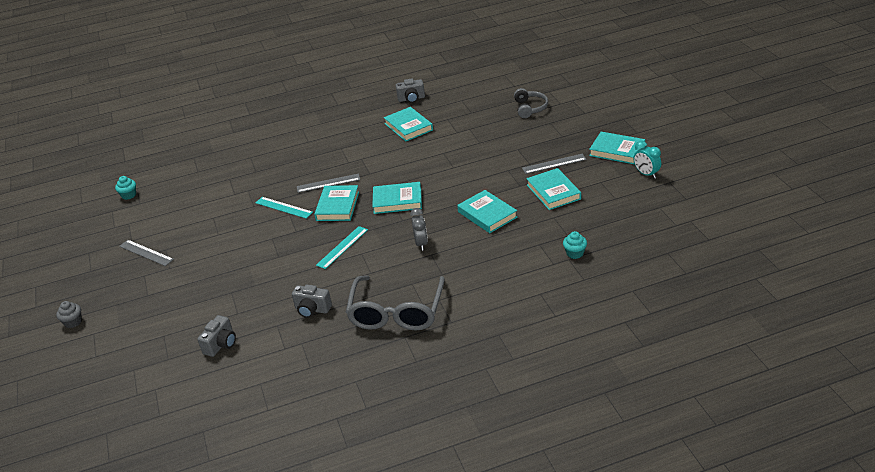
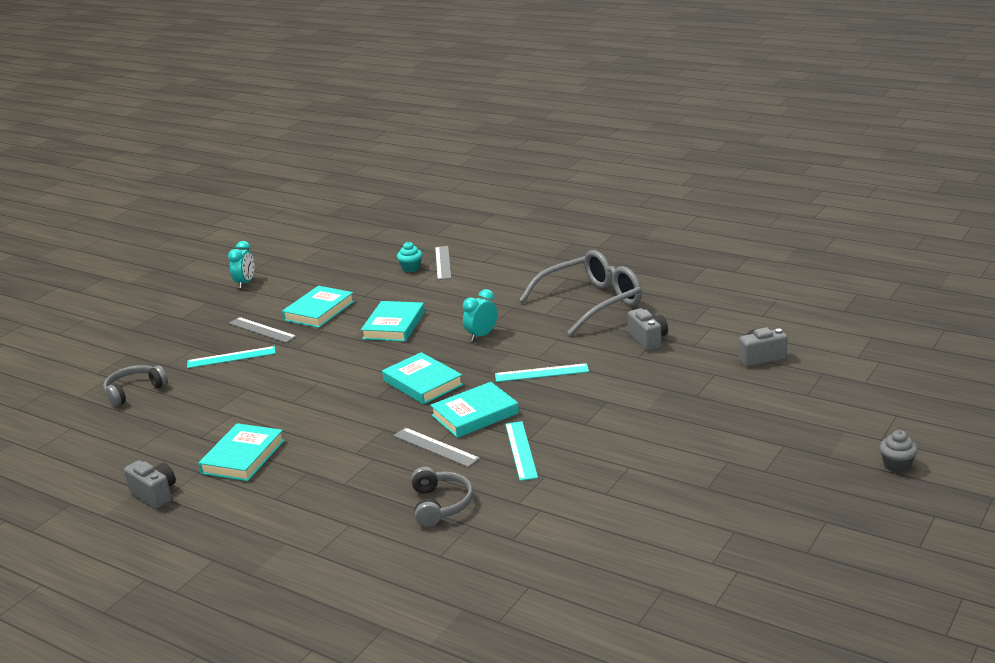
camera: 130 degrees left, 10 degrees down
(129, 195) = (663, 617): turquoise cupcake -> none
(146, 252) = (734, 499): grey ruler -> grey ruler (442, 262)
(282, 169) = (440, 504): none -> grey headphones
(421, 244) = (482, 336): grey clock -> turquoise clock
(529, 145) = (231, 357): none -> turquoise ruler
(617, 151) = (208, 309): turquoise book -> none

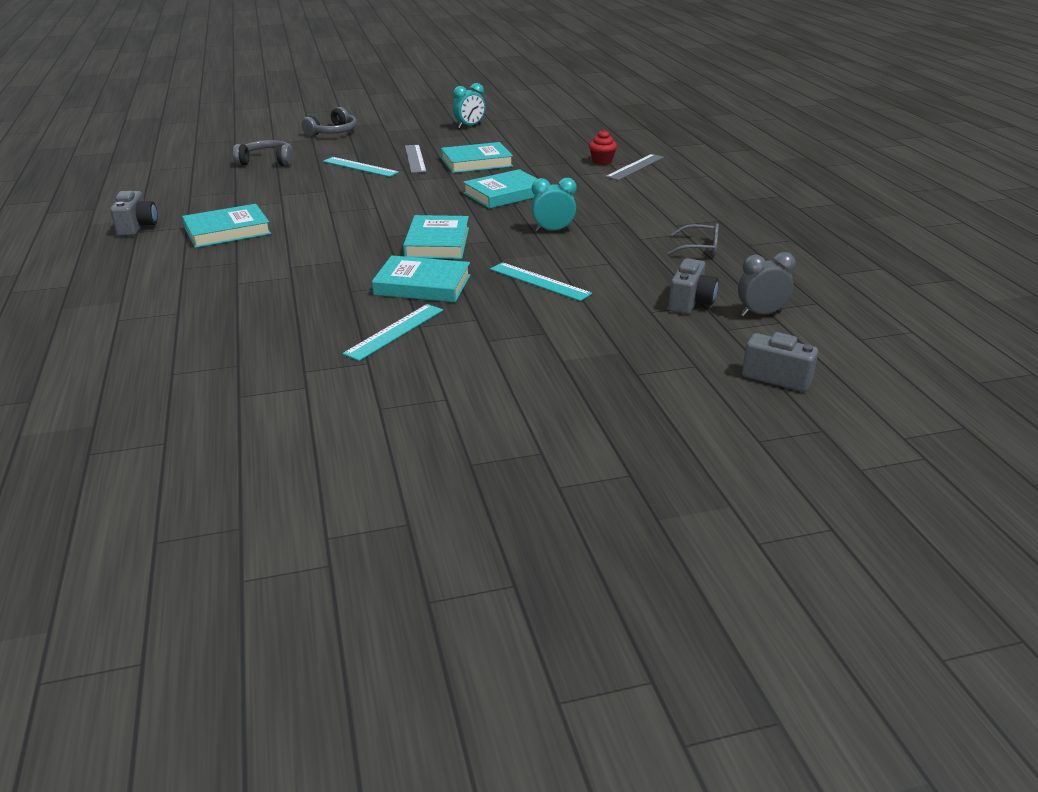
camera: 40 degrees right, 5 degrees up
(411, 268) = (602, 161): turquoise cupcake -> red cupcake
(436, 447) = (345, 293): grey ruler -> none
(440, 504) = (255, 336): grey headphones -> grey headphones (333, 132)
(591, 303) = (699, 248): grey glasses -> grey glasses, size x0.43
(694, 327) = (761, 314): none -> grey clock
(897, 465) = (720, 585): grey cupcake -> none

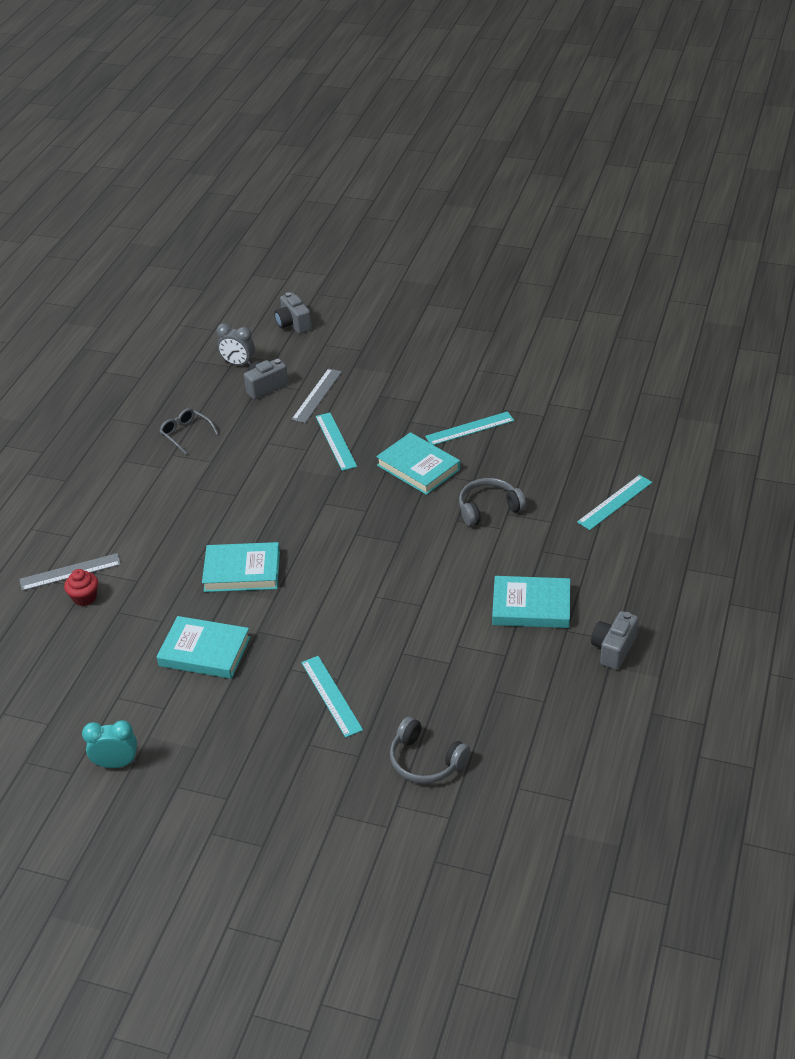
camera: 145 degrees left, 10 degrees up
(167, 314) = (615, 502): none -> turquoise ruler
(333, 132) = (294, 827): grey headphones -> grey headphones (488, 508)
(415, 158) = (258, 691): grey ruler -> grey ruler (317, 395)
(437, 243) = (366, 516): turquoise book -> none
(553, 231) = (263, 496): turquoise clock -> none

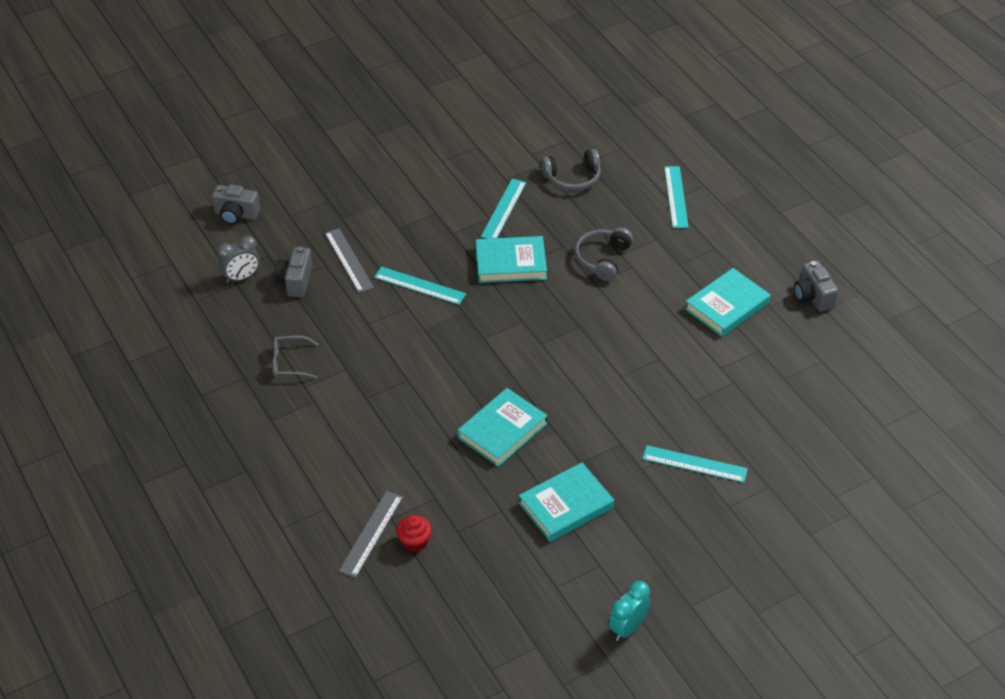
camera: 50 degrees left, 5 degrees up
(425, 761) = (811, 455): grey headphones -> grey headphones (573, 178)

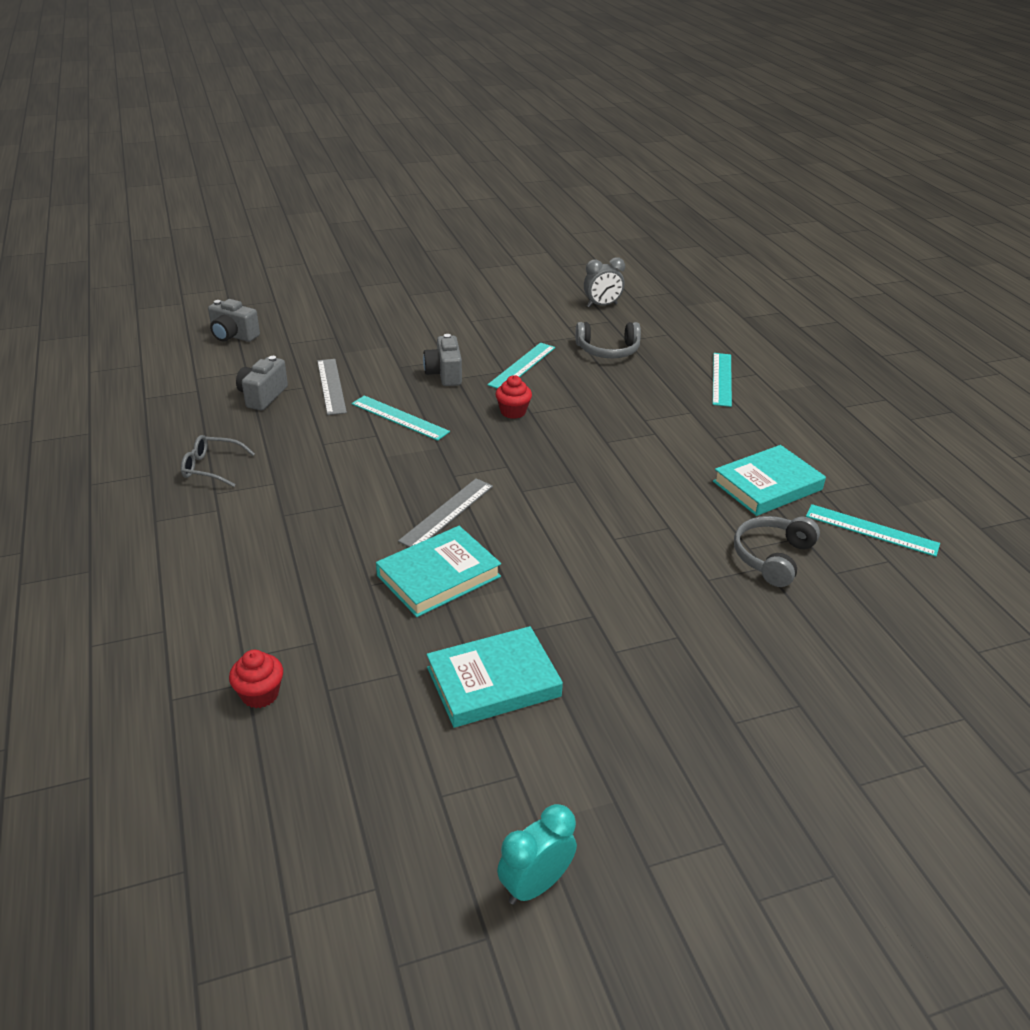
camera: 10 degrees right, 10 degrees down
(241, 277) = (206, 385): grey clock -> grey clock (602, 305)
(371, 533) = (206, 673): grey ruler -> grey ruler (447, 513)
(511, 263) = (513, 412): turquoise book -> red cupcake
(602, 259) = (622, 421): grey headphones -> grey headphones (772, 557)
(694, 464) = (693, 657): turquoise ruler -> turquoise ruler (871, 530)
(812, 296) = (880, 491): grey camera -> grey camera (444, 374)

